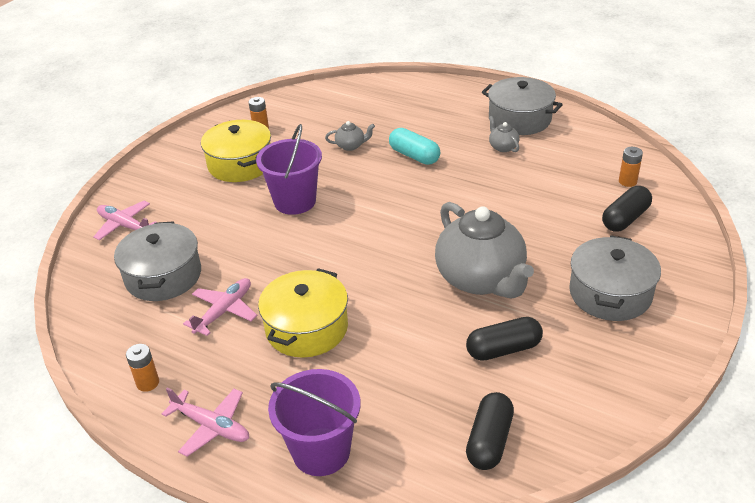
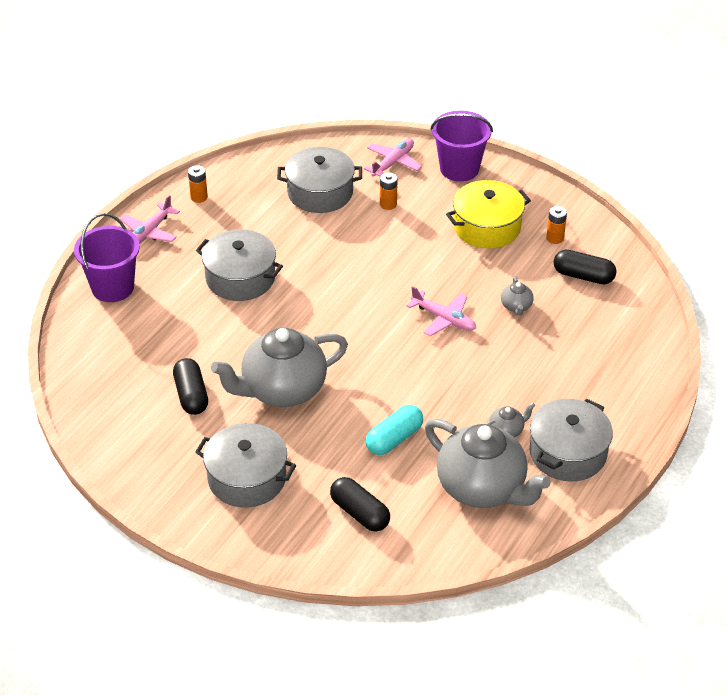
camera: 90 degrees right, 5 degrees up
(224, 311) = (269, 230): pink plane -> pink plane (443, 319)
(295, 201) = (418, 267): purple bucket -> purple bucket (459, 169)
(307, 328) = (240, 278): yellow pot -> grey pot
(414, 156) = (493, 355): turquoise capsule -> turquoise capsule (394, 439)
(489, 441) = (99, 377): black capsule -> black capsule (583, 276)
(571, 157) = (482, 488): none -> grey teapot
(627, 181) = (428, 529): orange battery -> orange battery (388, 204)

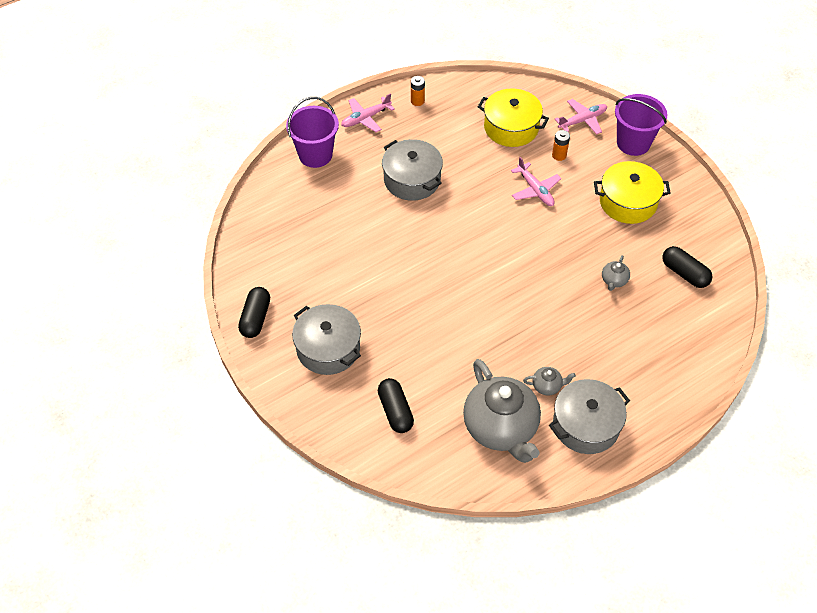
camera: 25 degrees right, 10 degrees up
(191, 395) = (324, 264): black capsule -> black capsule (255, 318)
(282, 390) = (393, 285): grey teapot -> none
(320, 192) = (511, 127): grey pot -> yellow pot
(394, 439) = (455, 359): turquoise capsule -> none
(443, 319) = (549, 270): pink plane -> pink plane (535, 189)
(555, 238) = (679, 231): orange battery -> none

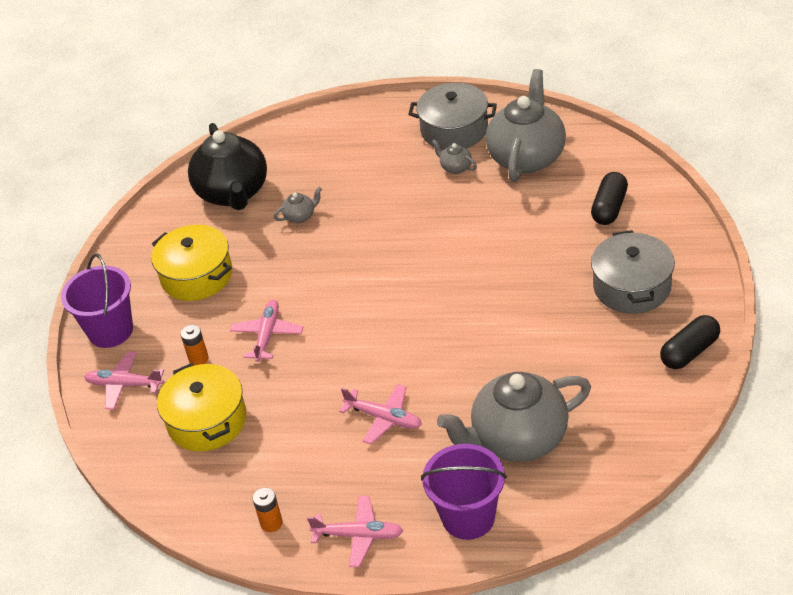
camera: 135 degrees left, 10 degrees down
(322, 208) = (518, 439): none -> grey teapot
(412, 180) = (383, 418): grey pot -> pink plane
(684, 273) = (233, 193): black capsule -> black teapot

